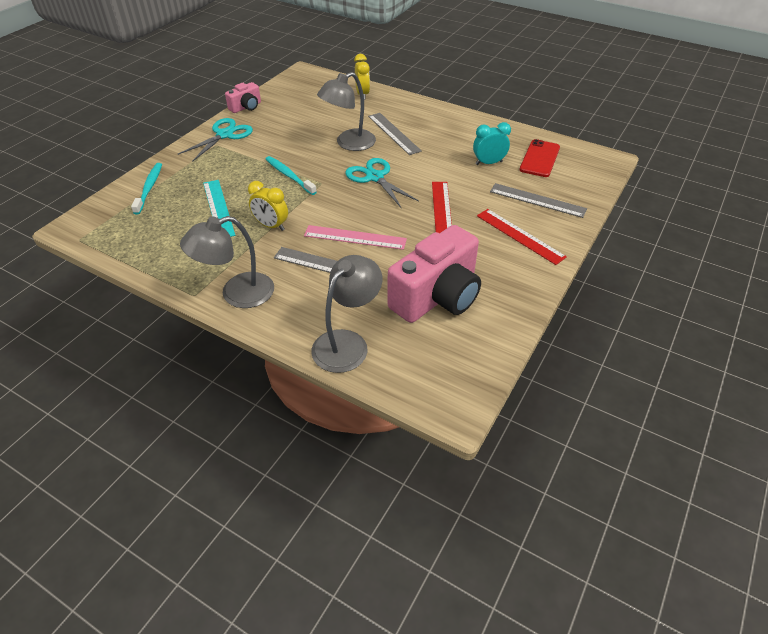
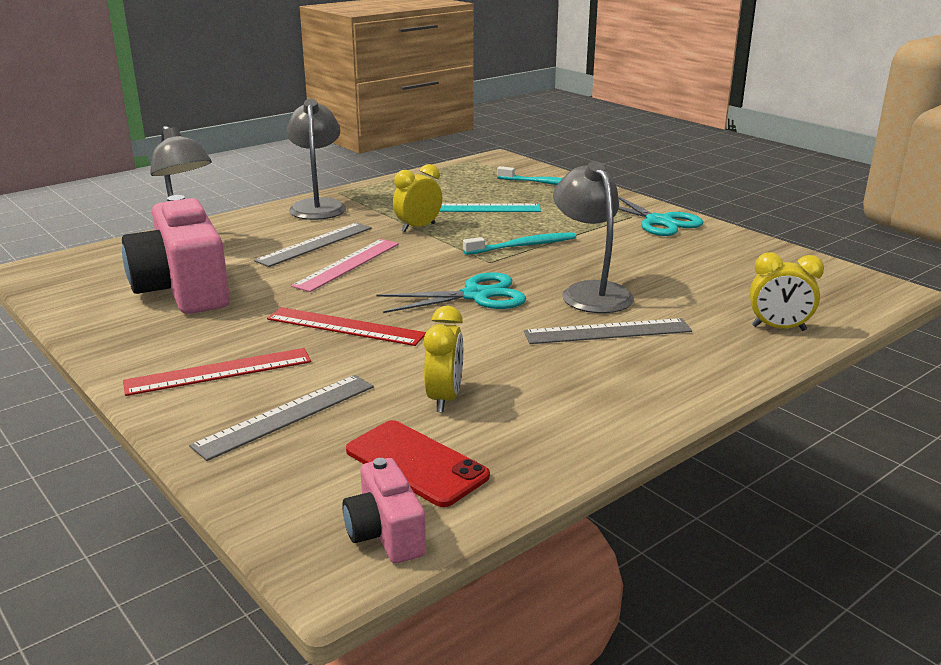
camera: 110 degrees right, 20 degrees down
(246, 107) = (744, 239): pink camera -> pink camera (385, 533)
(488, 163) = (444, 399): turquoise clock -> yellow clock

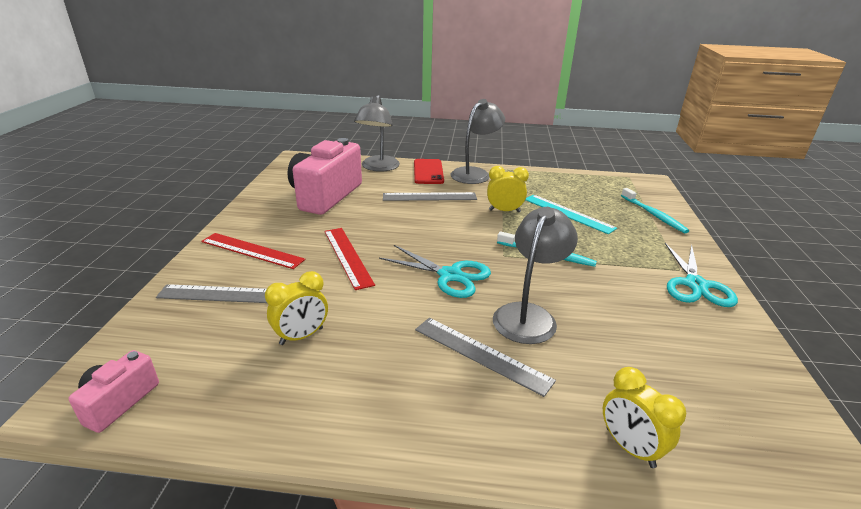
camera: 45 degrees right, 5 degrees up
(347, 264) = (421, 217): pink ruler -> none
(416, 463) = (211, 369): red phone -> red phone (428, 172)

